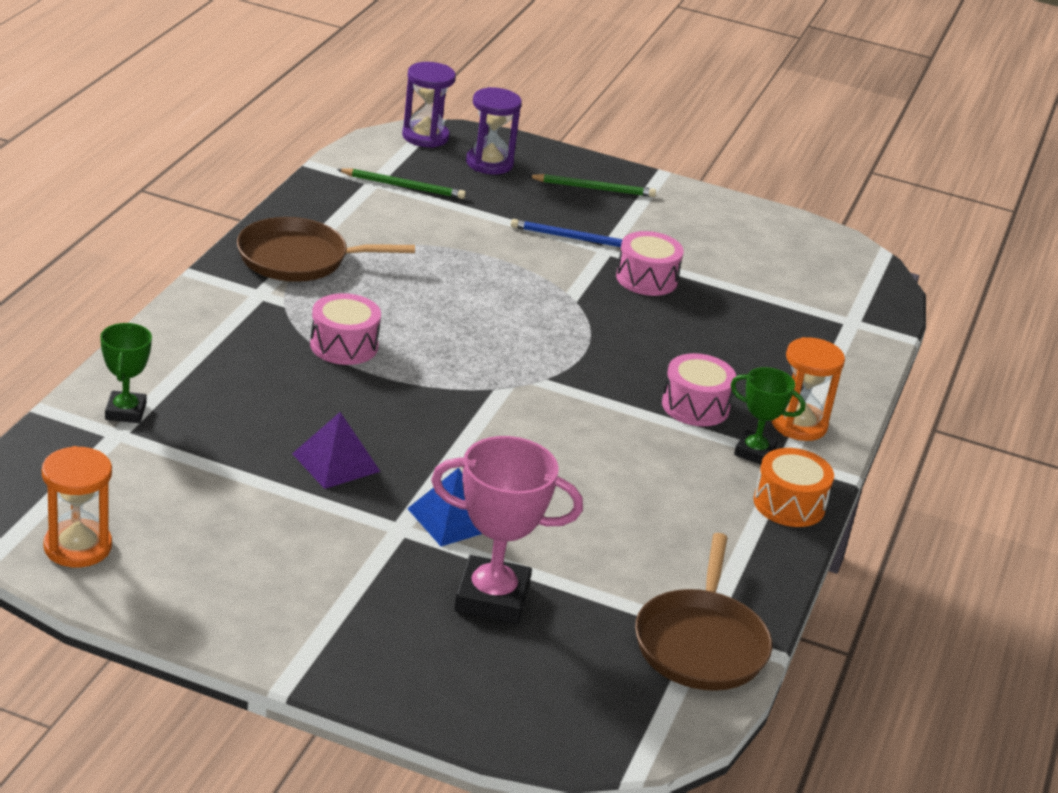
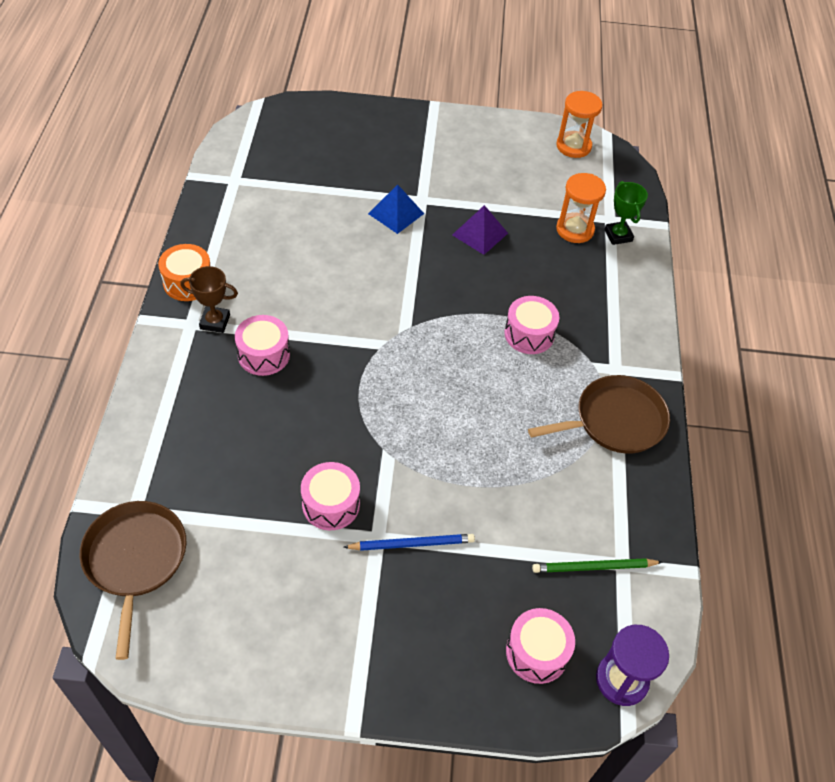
camera: 165 degrees right, 20 degrees up
(489, 163) = (537, 652): purple hourglass -> pink drum
(492, 597) = (355, 170): pink trophy -> none
(594, 188) = (418, 649): green pencil -> none
(701, 643) = (235, 172): brown pan -> brown pan (135, 560)
(755, 452) = (215, 322): green trophy -> brown trophy
(799, 424) = (183, 360): orange hourglass -> orange hourglass (575, 229)

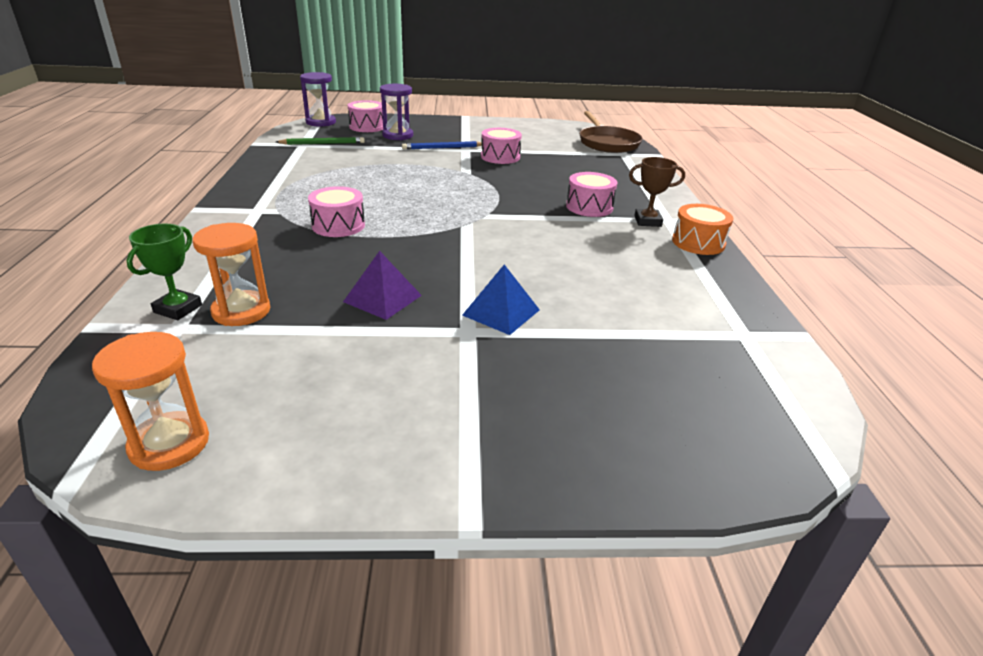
camera: 175 degrees right, 20 degrees down
(482, 604) = (397, 135): none -> purple hourglass
(615, 421) = (275, 187): brown pan -> none
(618, 235) = (178, 309): green trophy -> green trophy turned 45 degrees clockwise

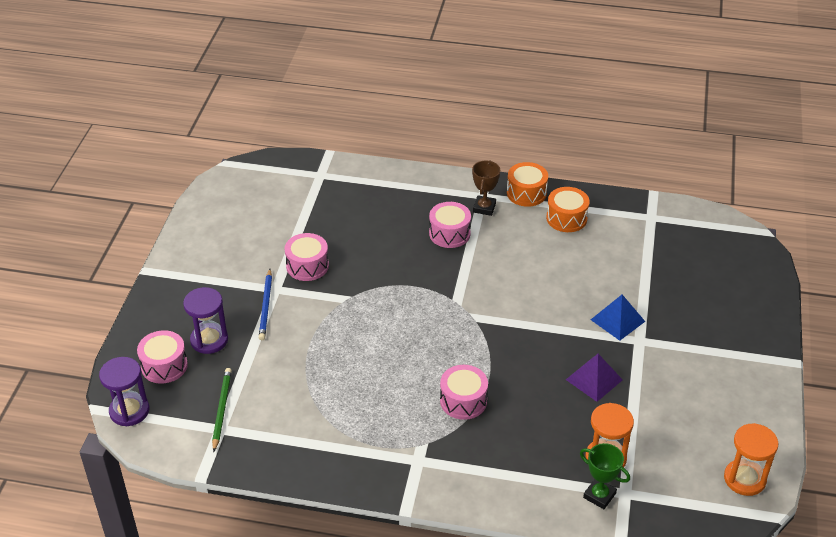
camera: 75 degrees left, 10 degrees up
(607, 143) = (283, 177): brown pan -> none
(676, 269) = (566, 218): none -> orange drum

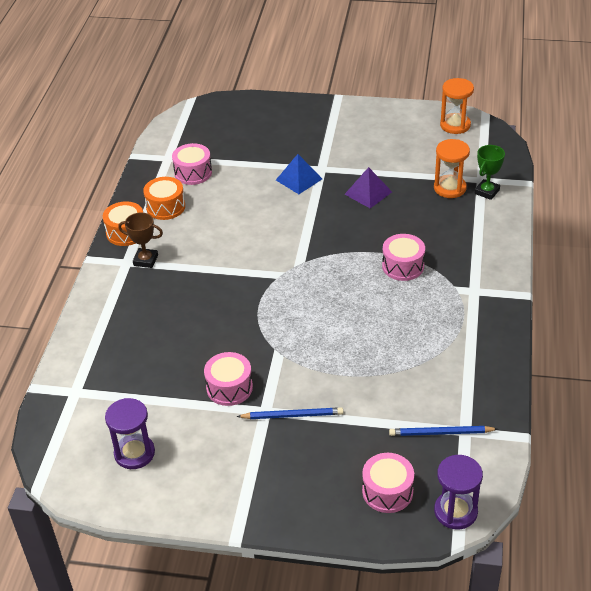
camera: 90 degrees left, 0 degrees up
(209, 340) = (346, 457): purple hourglass -> purple hourglass (134, 453)
(221, 409) = (440, 433): green pencil -> blue pencil
(449, 233) = (183, 283): pink drum -> pink drum (193, 173)

